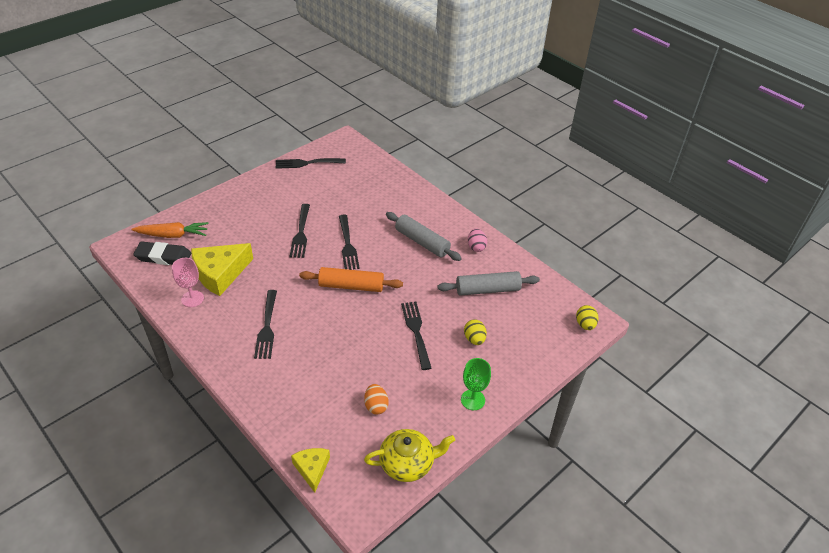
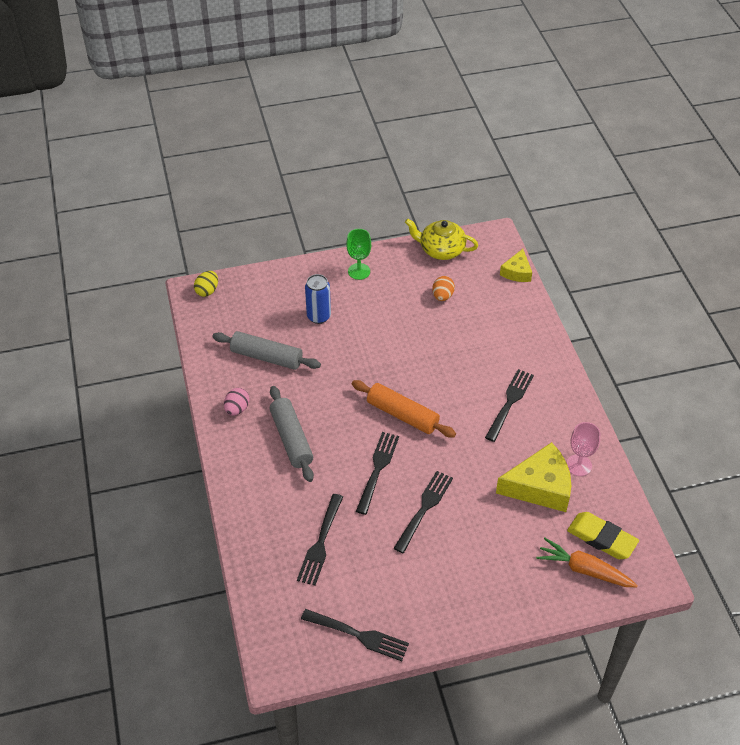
camera: 150 degrees left, 5 degrees up
(163, 257) = (602, 538): black eraser -> yellow eraser
(416, 332) = (367, 342): black fork -> black fork (320, 542)
(474, 339) = (318, 316): yellow egg -> blue can

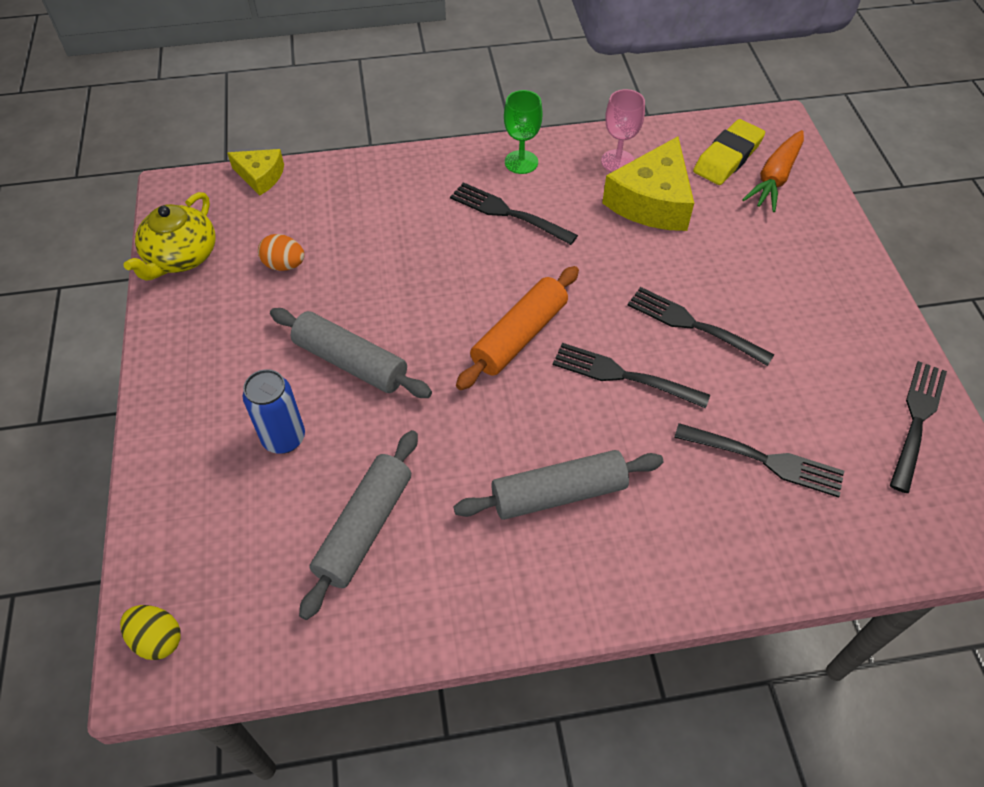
camera: 85 degrees left, 5 degrees up
(237, 409) = (483, 583): pink egg -> none
(359, 271) = (192, 371): green goblet -> green goblet (521, 162)
(372, 337) = (350, 362): none -> grey rolling pin
(540, 487) = (652, 201): yellow cheese -> yellow cheese turned 150 degrees counterclockwise

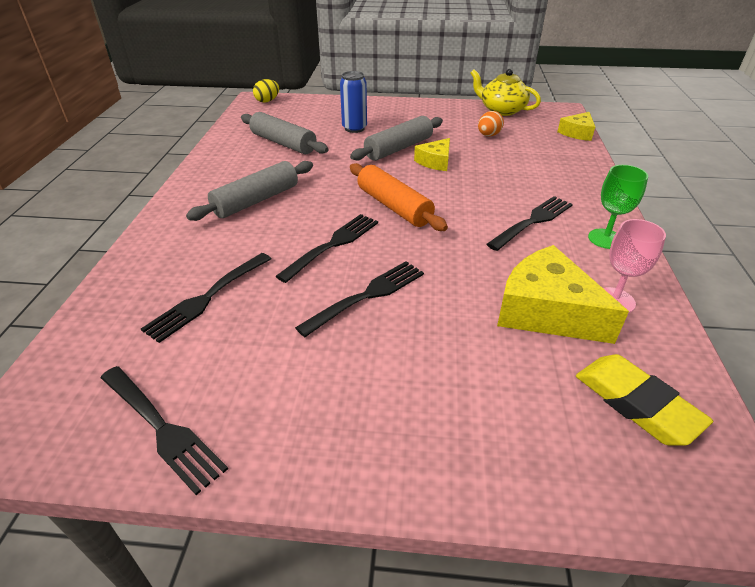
camera: 105 degrees right, 15 degrees down
(385, 313) = (435, 162): none -> yellow cheese
(558, 493) = (256, 200): grey rolling pin -> grey rolling pin turned 45 degrees clockwise
(774, 178) = (593, 443): orange carrot -> none

